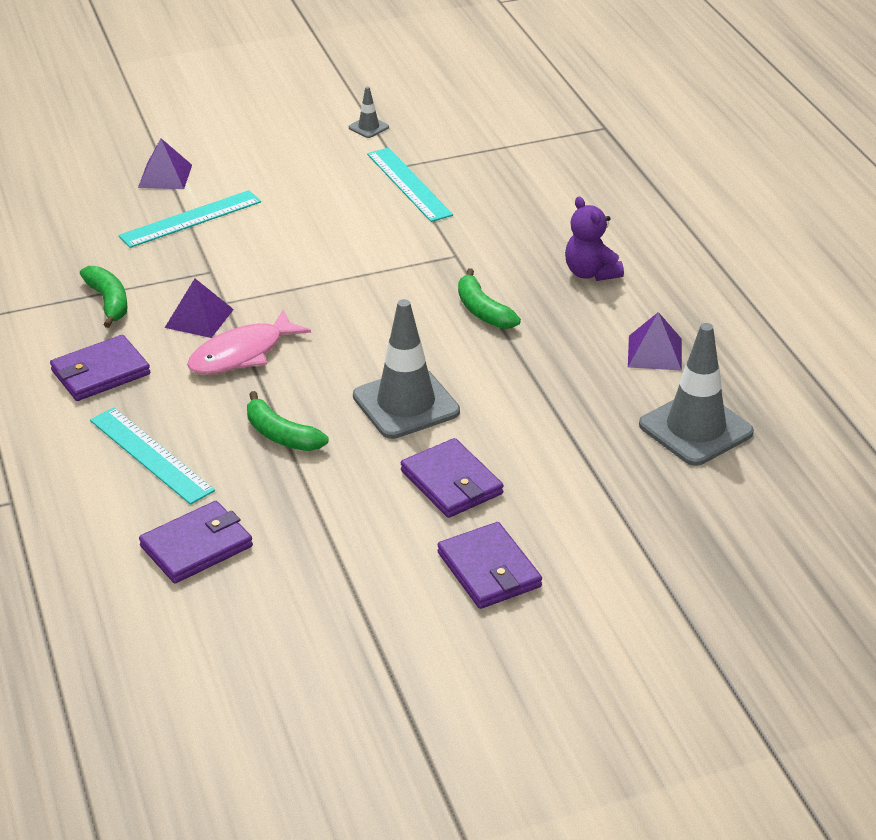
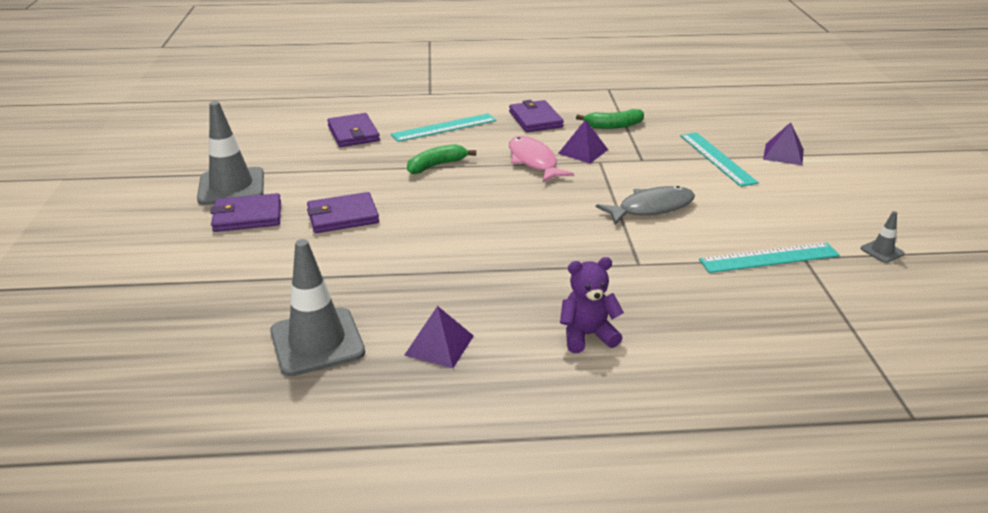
camera: 105 degrees right, 5 degrees down
(335, 256) = (651, 208): none -> grey fish
(406, 404) = (441, 212): grey traffic cone -> grey traffic cone (231, 187)
(483, 311) = (546, 263): green banana -> none

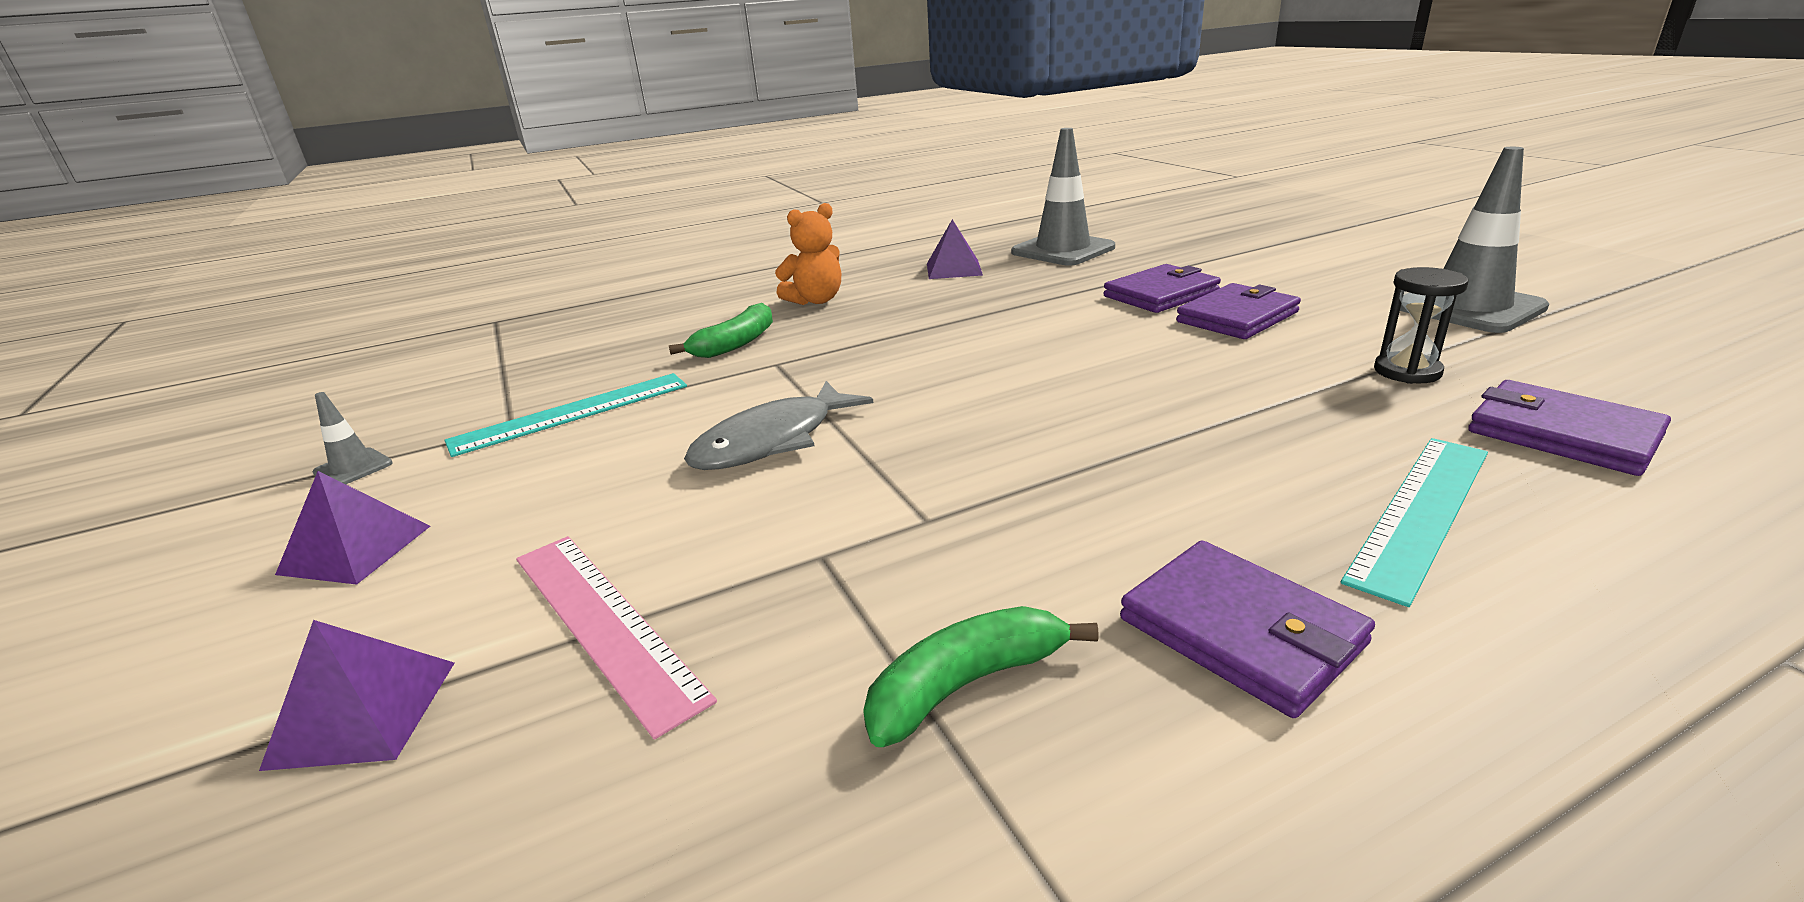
camera: 160 degrees right, 5 degrees down
(247, 216) = (1350, 290): purple wallet -> purple wallet (1161, 294)
(342, 165) = (1407, 371): none -> black hourglass
(436, 165) = (1252, 414): green banana -> green banana (736, 343)
(534, 161) = (1075, 476): pink fish -> none
(583, 151) = (988, 539): purple pyramid -> purple pyramid (355, 549)
(587, 335) = (816, 300): purple teddy bear -> orange teddy bear
(717, 158) = (604, 623): turquoise ruler -> pink ruler

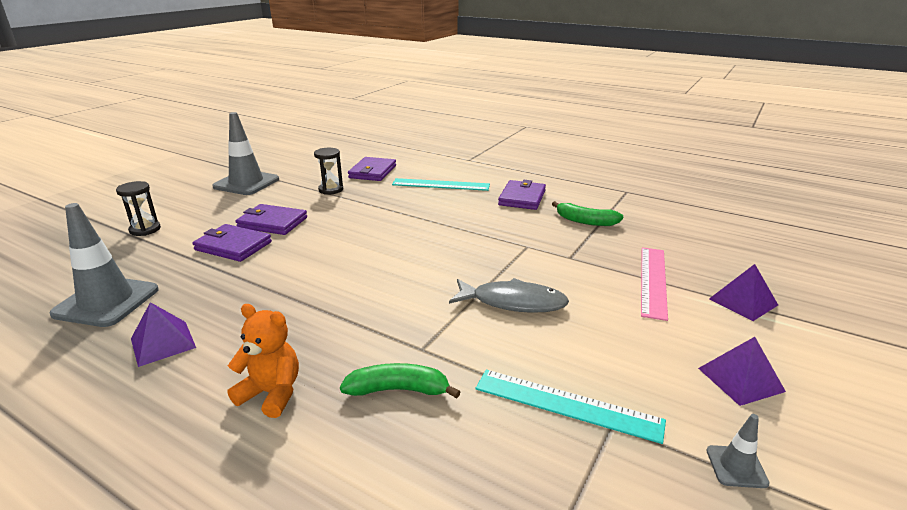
camera: 125 degrees left, 0 degrees up
(1258, 256) = (145, 229): none -> black hourglass

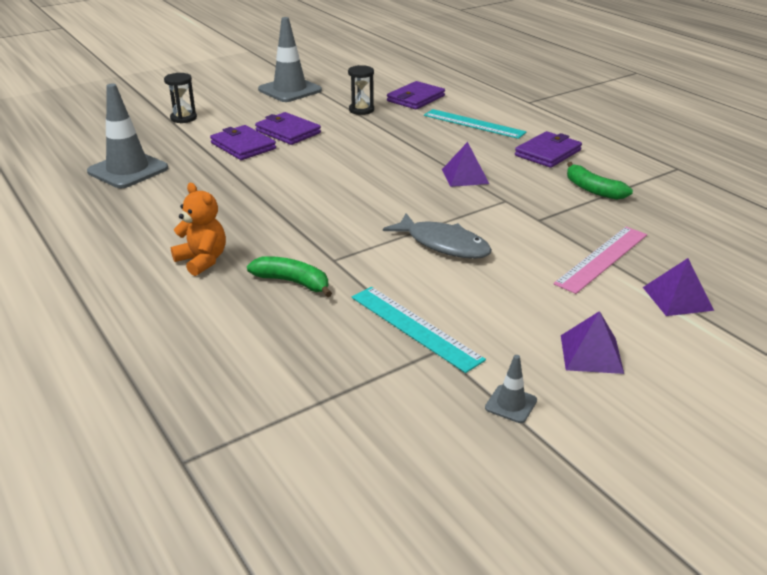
camera: 25 degrees right, 5 degrees up
(163, 343) = (150, 208): purple pyramid -> purple pyramid (465, 176)

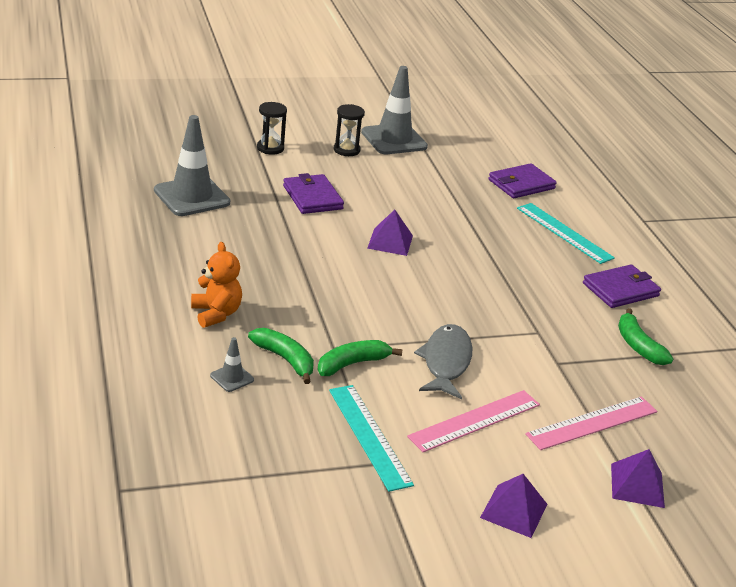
camera: 15 degrees right, 0 degrees up
(288, 132) = (365, 192): purple wallet -> none
(359, 269) = (352, 364): none -> green banana
(361, 110) = (455, 184): black hourglass -> black hourglass (346, 150)
(443, 244) = (446, 362): grey fish -> grey fish turned 135 degrees counterclockwise
(465, 176) = (514, 293): purple pyramid -> purple pyramid (390, 242)
(501, 285) = (475, 420): none -> pink ruler
(511, 404) = (410, 531): grey traffic cone -> grey traffic cone (232, 378)

